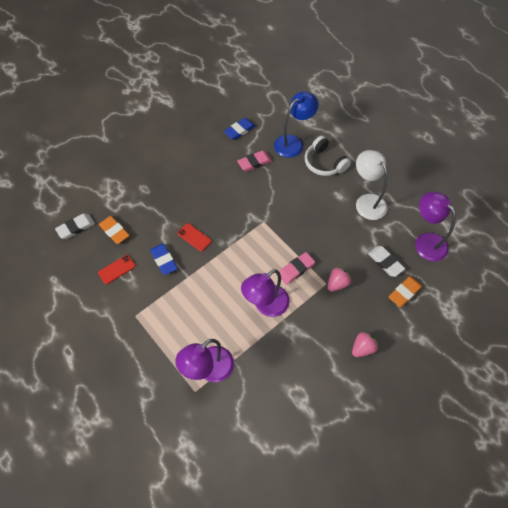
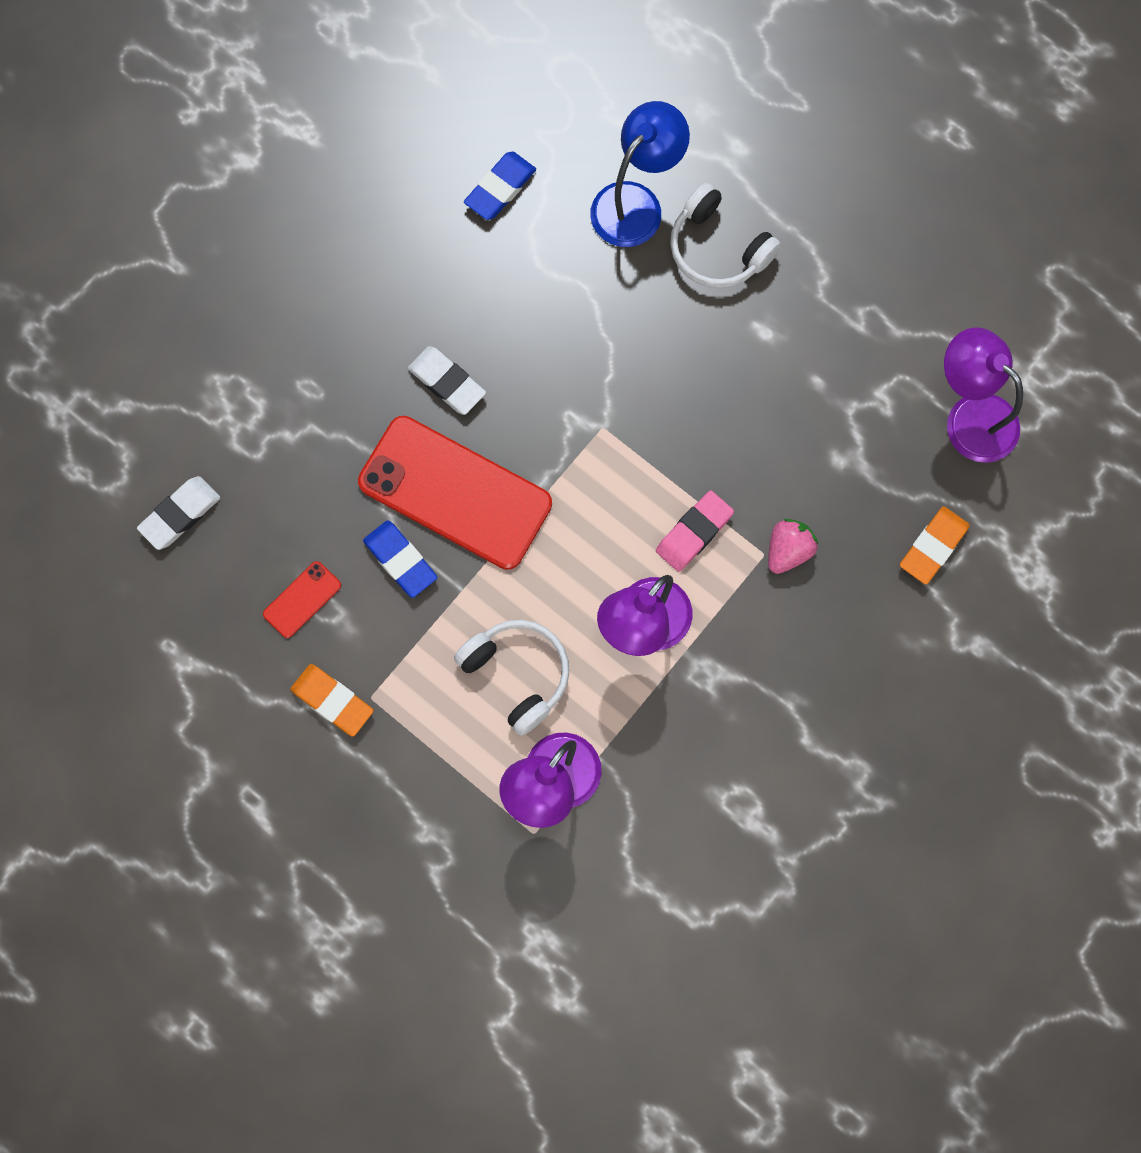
camera: 10 degrees left, 15 degrees up
(114, 231) = (270, 508): orange eraser -> orange eraser (332, 701)
(194, 237) = (455, 493): red phone -> red phone, size x2.38
(203, 317) = (517, 675): none -> white headphones
(254, 162) = (553, 274): pink eraser -> none
(362, 348) = (858, 684): pink strawberry -> none
(367, 201) = (829, 336): white lamp -> none
(385, 262) = (886, 482): white eraser -> white eraser (447, 382)

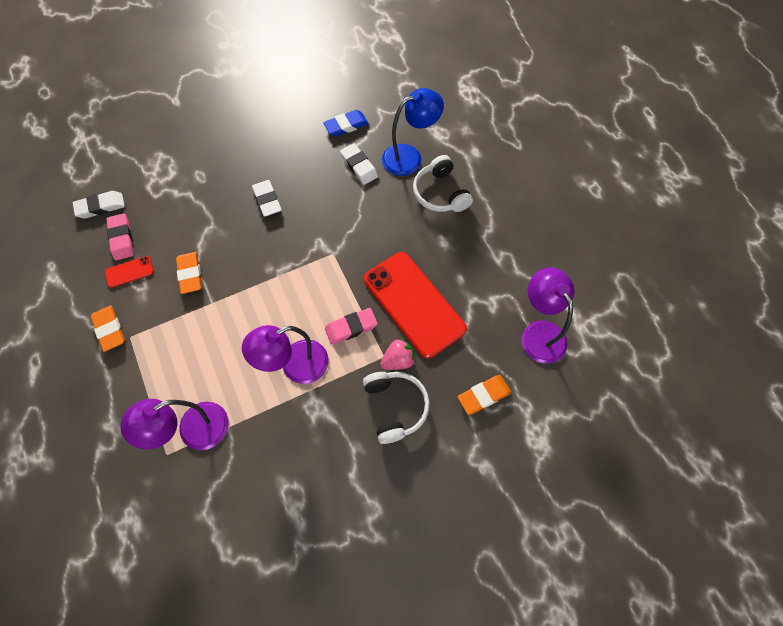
camera: 25 degrees right, 10 degrees down
(252, 552) = (121, 238): none -> pink eraser
(400, 560) = (190, 274): blue eraser -> orange eraser
(455, 493) = (238, 253): red phone -> red phone (413, 304)
(517, 675) = (212, 360): white headphones -> white headphones (395, 407)
(562, 256) = (359, 166): none -> white eraser

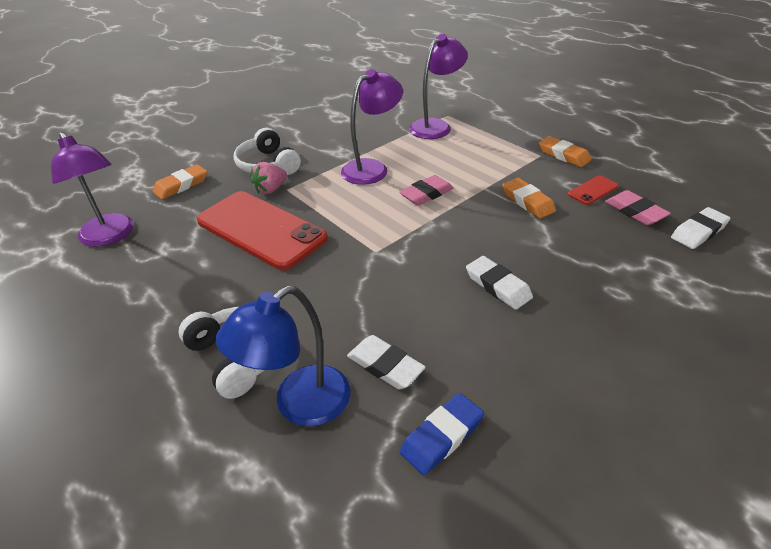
camera: 165 degrees right, 25 degrees down
(351, 327) = (327, 200): pink eraser -> pink eraser (426, 194)

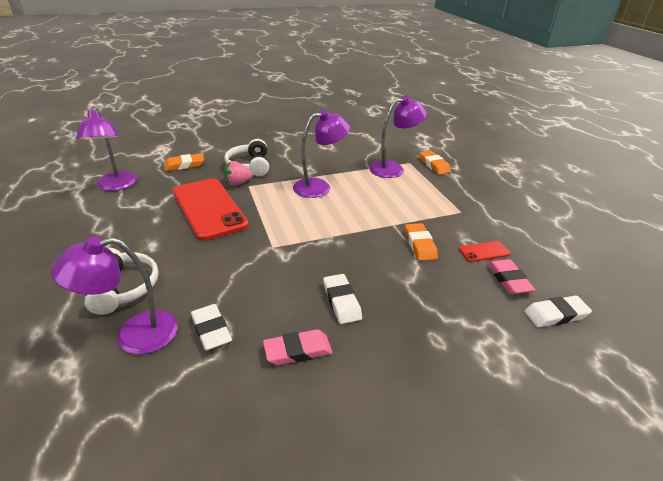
camera: 20 degrees right, 5 degrees down
(300, 405) = (134, 335): blue lamp -> purple lamp
(426, 194) = (344, 216): pink eraser -> pink eraser (298, 351)
(442, 436) = (207, 396): blue eraser -> none
(563, 155) = (481, 217): orange eraser -> orange eraser (434, 165)

